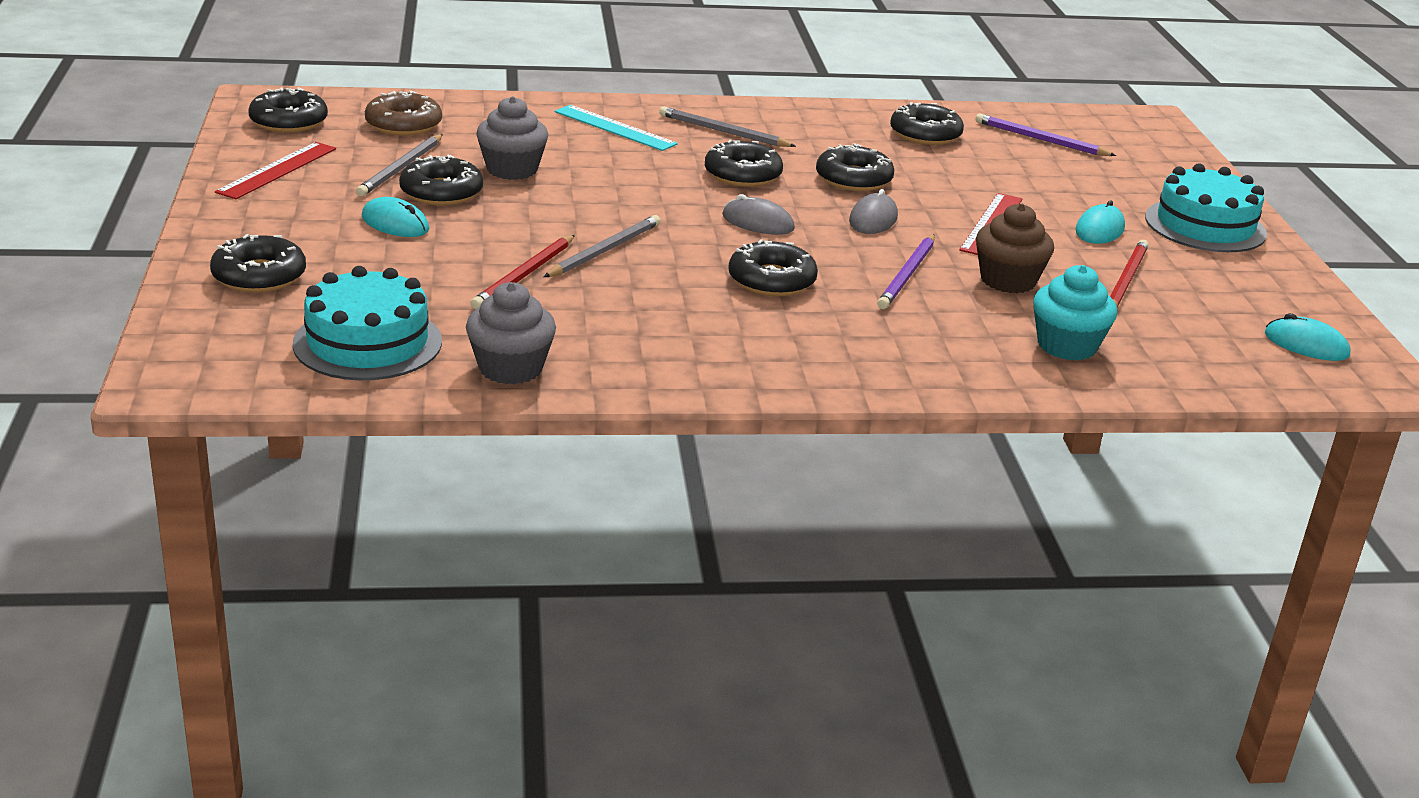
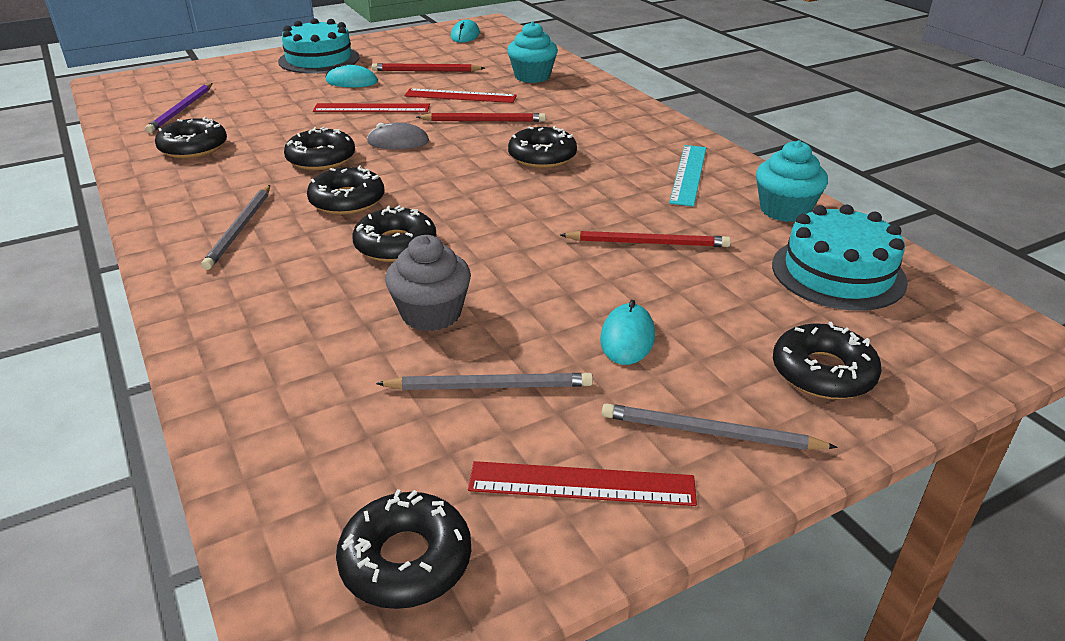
camera: 110 degrees left, 5 degrees up
(403, 124) = (346, 439): brown donut -> none
(441, 192) = (528, 337): black donut -> black donut (395, 245)
(510, 368) = (785, 210): grey cupcake -> turquoise cupcake
(605, 250) = (564, 222): grey pencil -> grey pencil (709, 432)
(615, 128) = (264, 287): turquoise ruler -> turquoise ruler (688, 174)
(758, 222) = (445, 177): grey mouse -> none
(907, 275) = (484, 121): purple pencil -> red pencil
(1008, 280) = (460, 96): brown cupcake -> red ruler

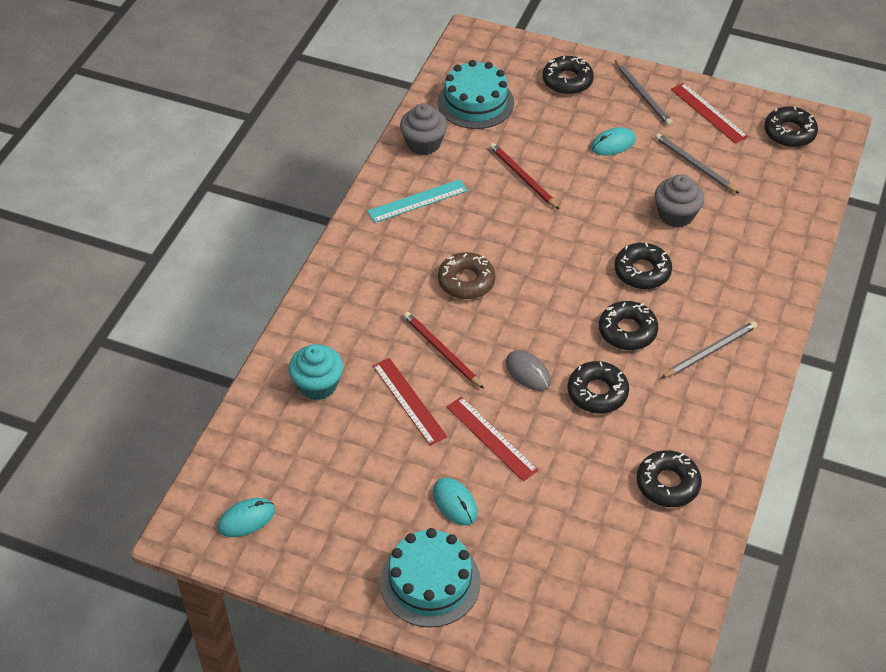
camera: 130 degrees left, 15 degrees up
(181, 110) = (632, 566): purple pencil -> none
(426, 71) = (377, 470): red pencil -> none
(542, 156) = (466, 281): black donut -> brown donut
(785, 210) = (423, 143): turquoise cupcake -> grey cupcake

